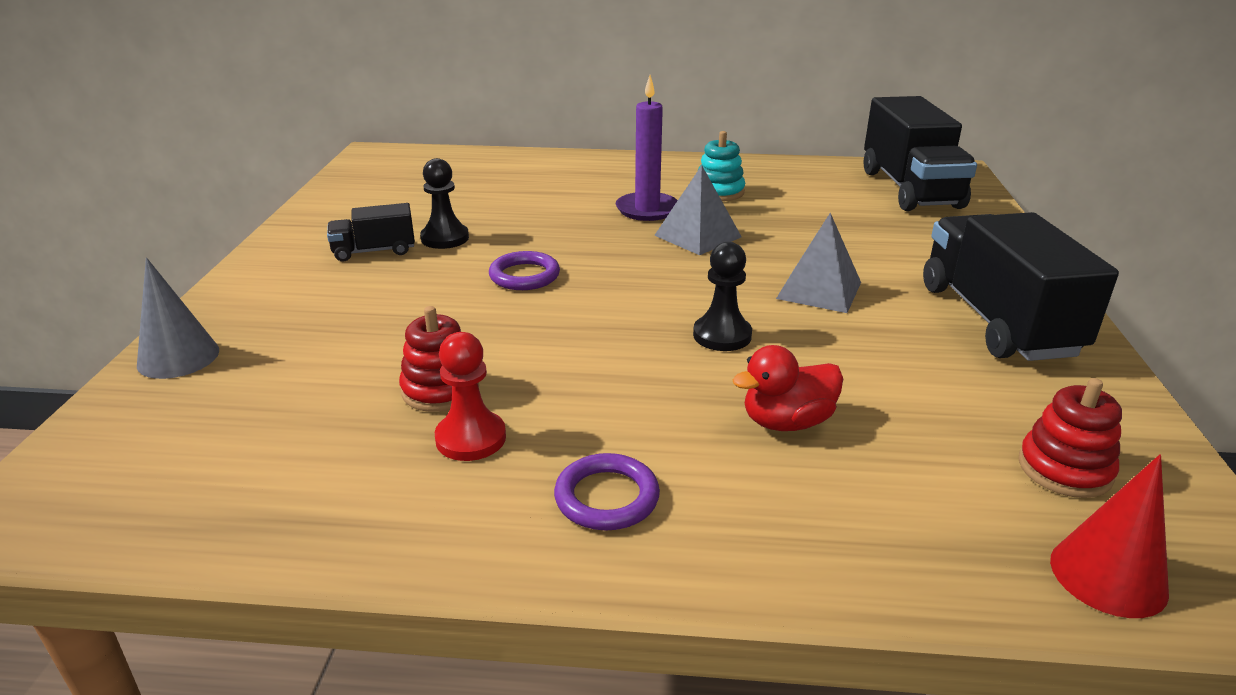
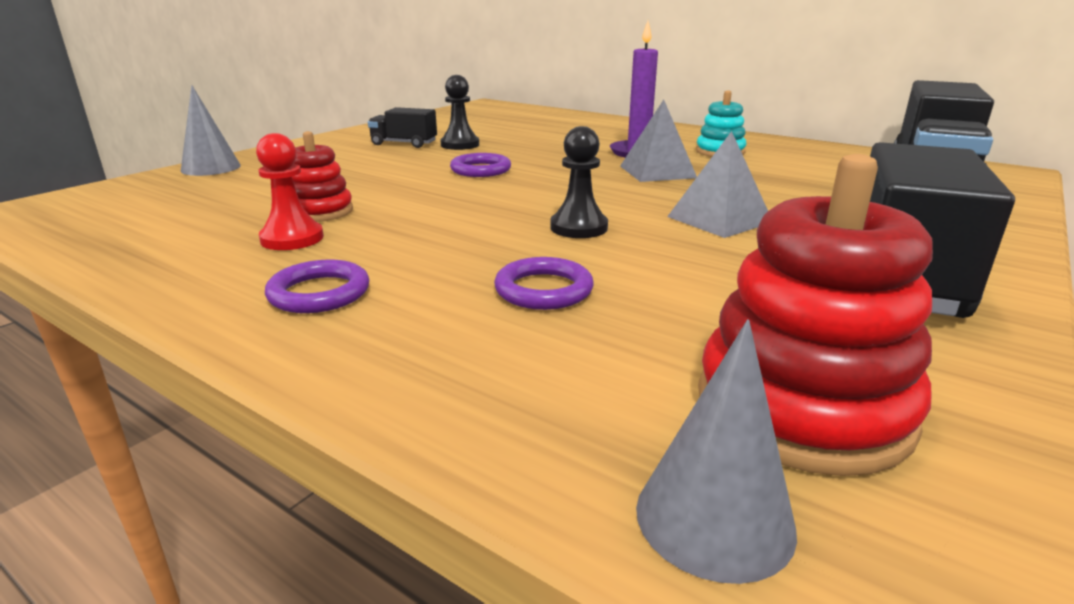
camera: 30 degrees right, 5 degrees down
(787, 422) = (543, 290): red duck -> purple ring
(1064, 469) = (802, 407): red stacking toy -> red stacking toy, size x1.74
(1108, 575) = (714, 518): red cone -> grey cone

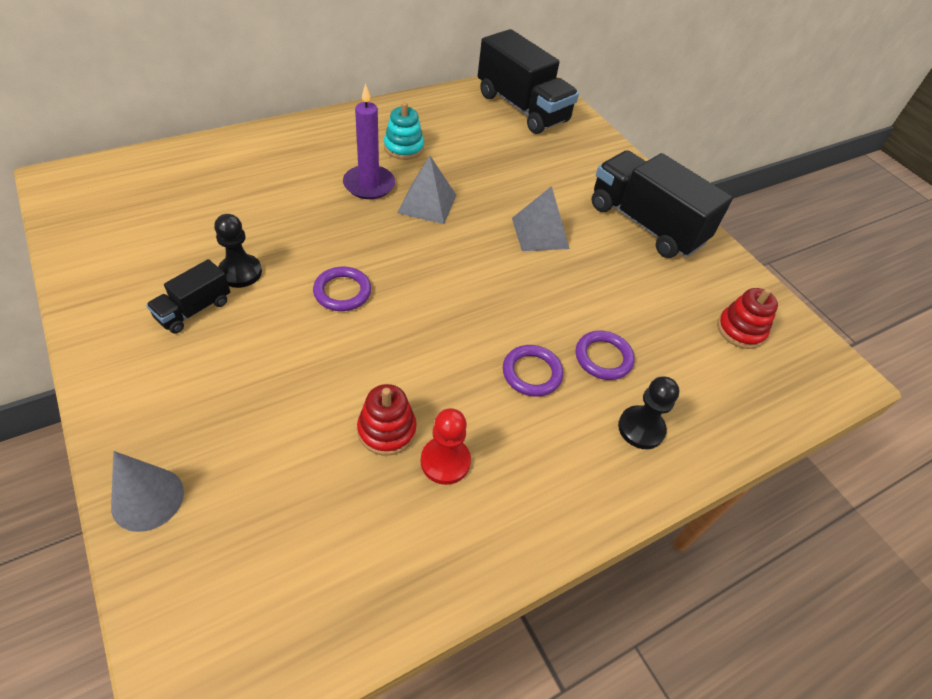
camera: 70 degrees left, 25 degrees up
(319, 293) = (559, 464): purple ring -> purple ring (532, 373)
(578, 227) = (517, 299): black pawn -> black pawn (641, 428)
(714, 518) = (793, 392): grey cone -> none
(802, 407) = (740, 330): red stacking toy -> red stacking toy, size x0.57

